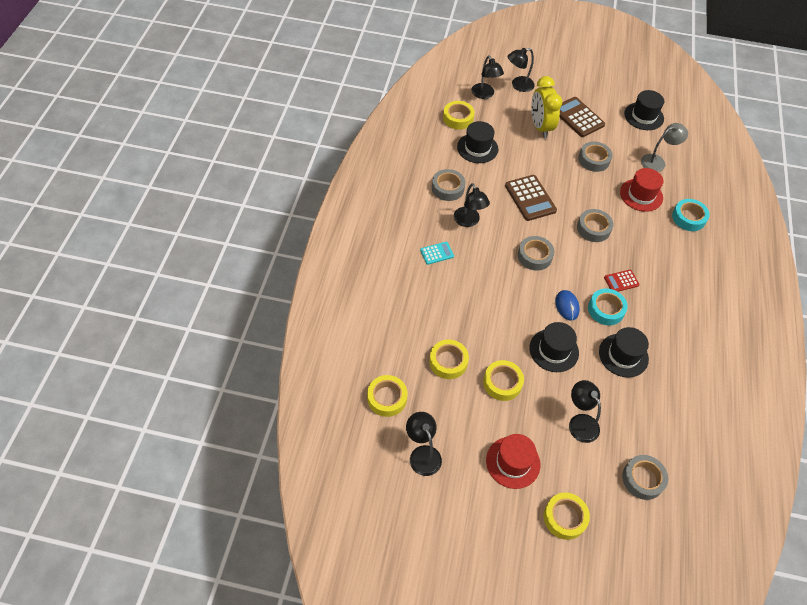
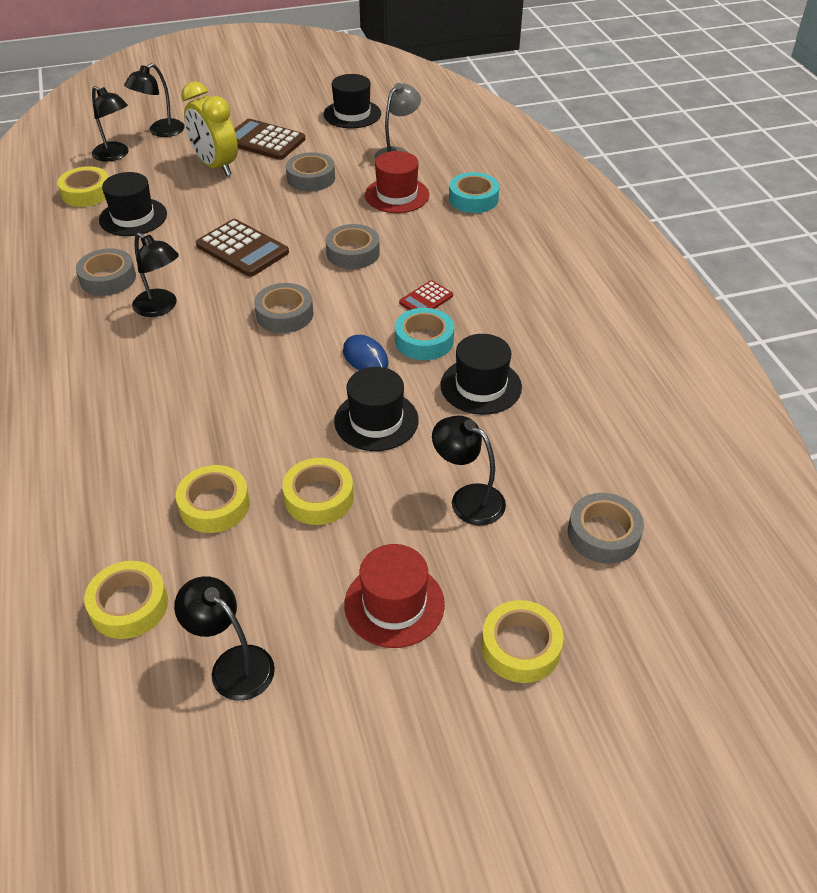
camera: 25 degrees left, 10 degrees down
(437, 253) = (127, 365): turquoise calculator -> none

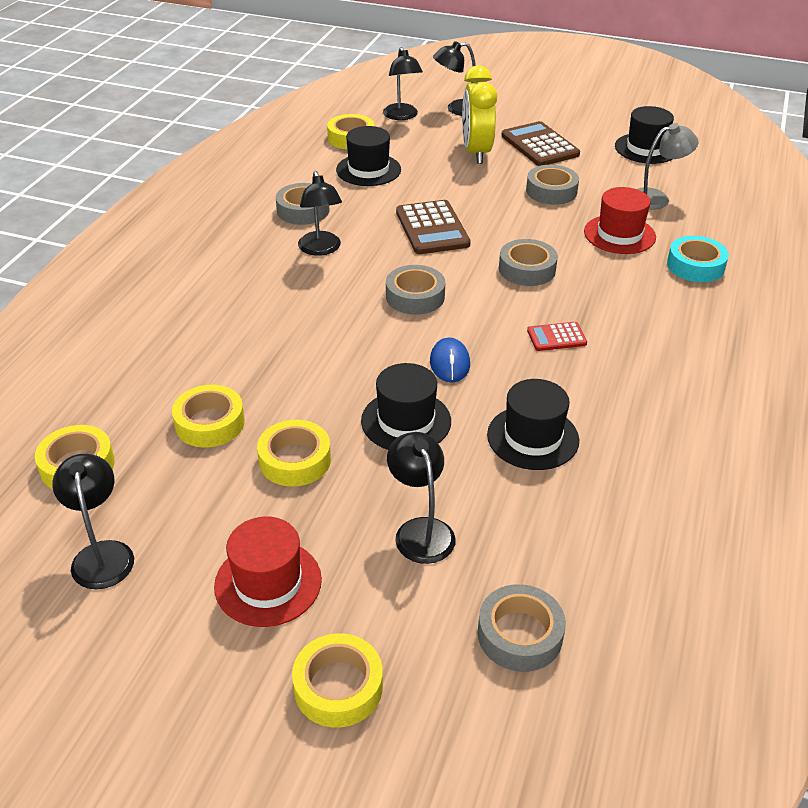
camera: 35 degrees right, 5 degrees down
(424, 340) = (518, 372): turquoise tape -> none

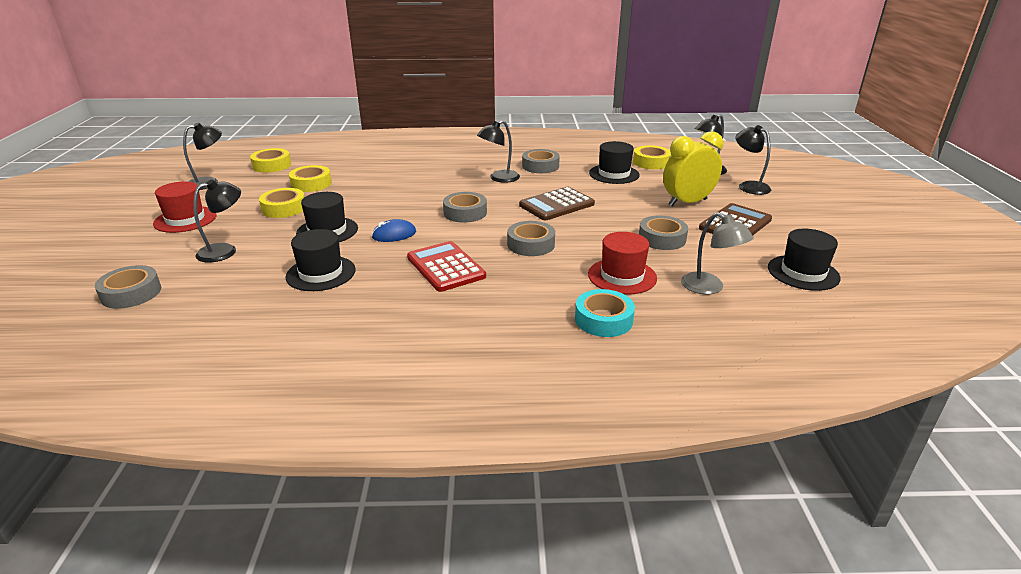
camera: 70 degrees right, 10 degrees down
(338, 687) = (106, 248): yellow tape -> none
(556, 337) = (445, 267): red calculator -> red calculator, size x1.81

